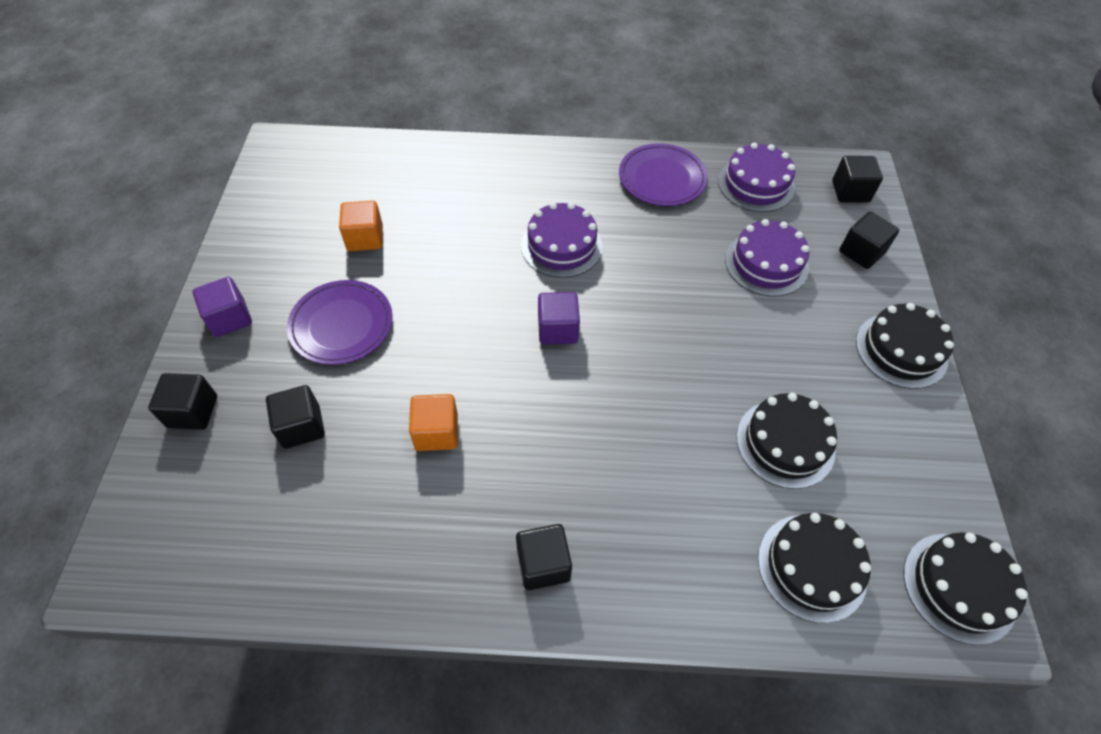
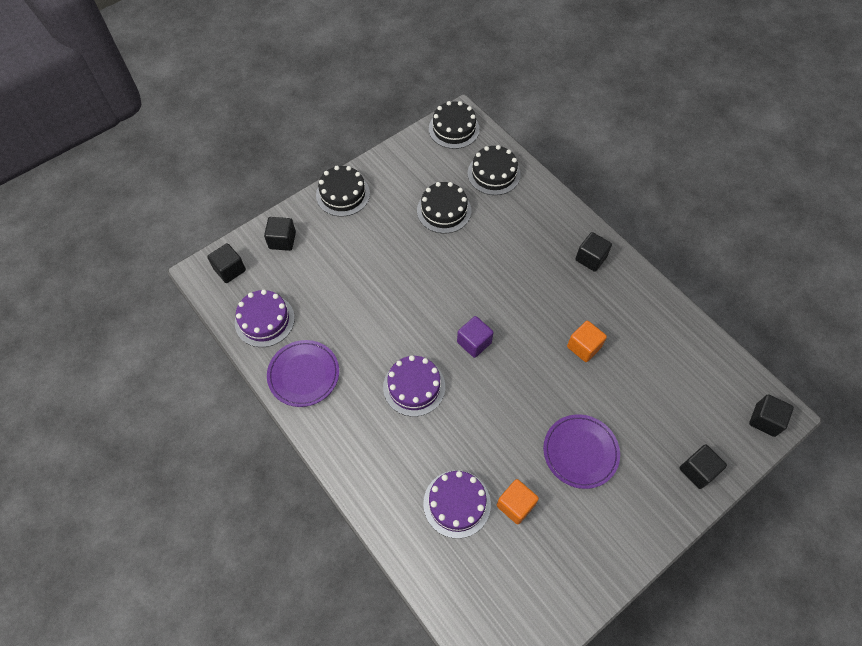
camera: 130 degrees left, 5 degrees up
(230, 318) = (640, 519): purple cube -> none
(302, 427) = (646, 409): black cube -> black cube (765, 420)
(766, 263) = (332, 278): purple cake -> purple cake (457, 503)

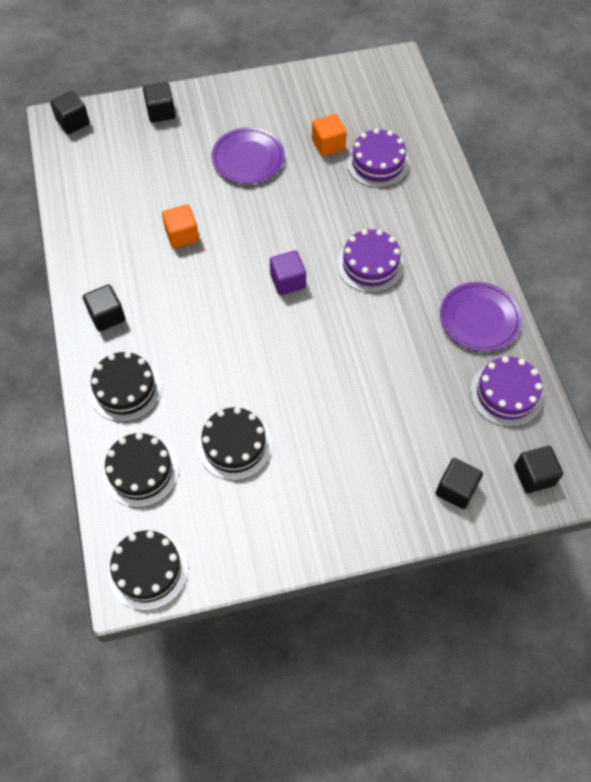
camera: 155 degrees left, 0 degrees up
(343, 194) = (352, 526): black cake -> black cake (125, 389)

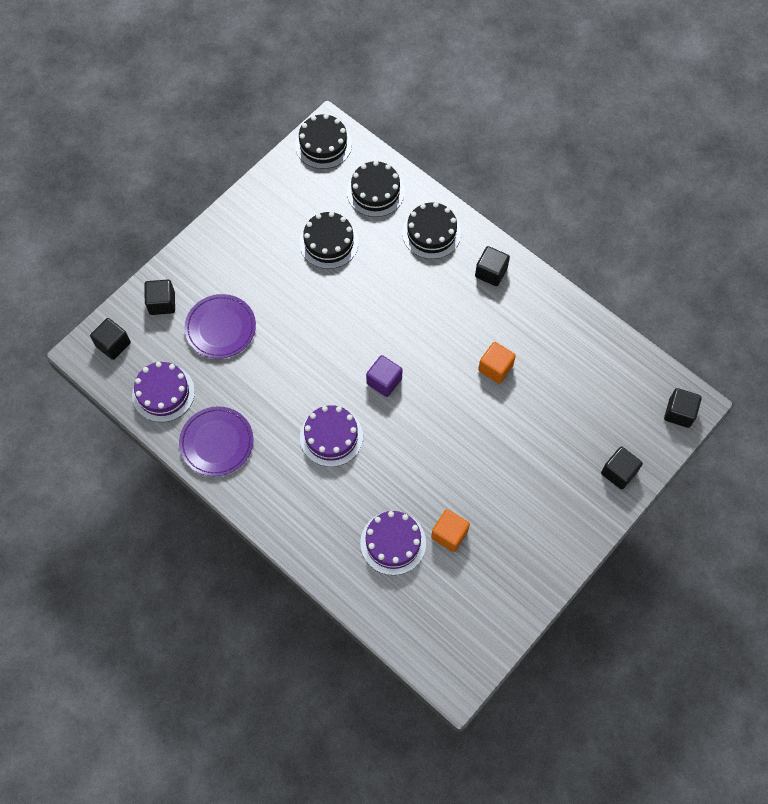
camera: 145 degrees right, 5 degrees up
(248, 158) = (505, 474): purple plate -> purple plate (220, 328)

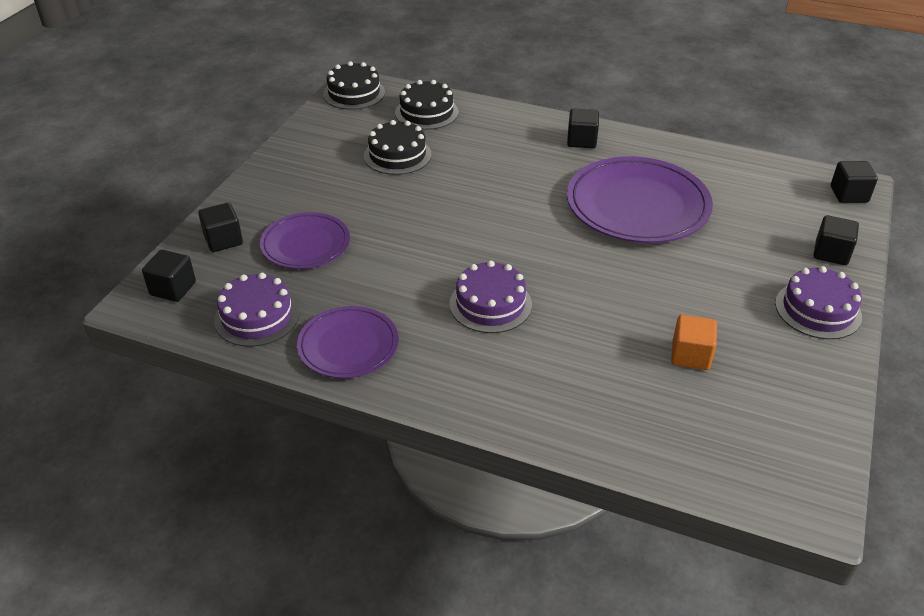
camera: 20 degrees left, 25 degrees down
(384, 381) = (523, 243): purple cube -> none
(393, 543) = (628, 382): purple cake -> purple cake (818, 310)
(431, 233) = (502, 127): black cake -> none
(495, 368) = (637, 205): orange cube -> purple plate

